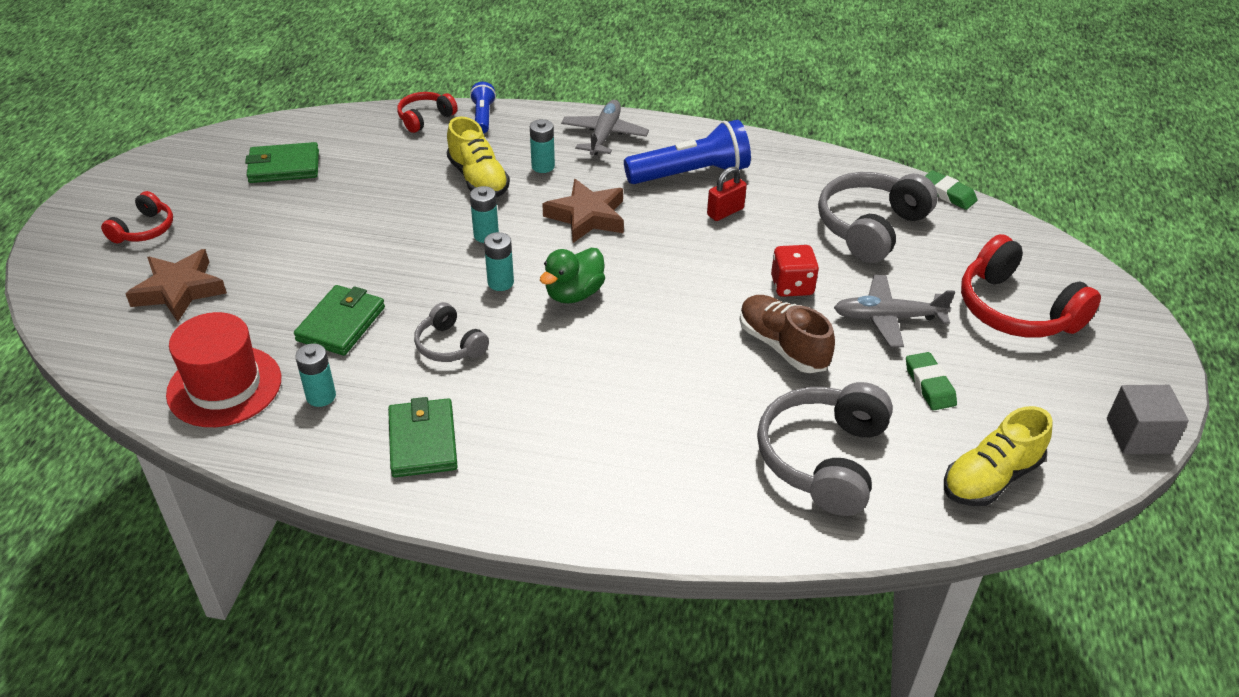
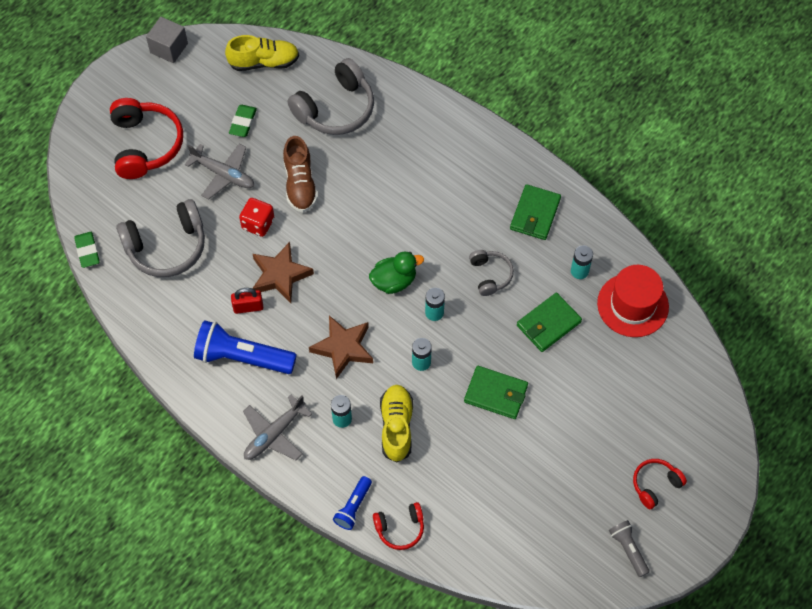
camera: 150 degrees left, 20 degrees up
(165, 175) = (628, 549): none -> grey flashlight
(179, 290) = (643, 405): brown star -> brown star (280, 275)
(284, 167) = (534, 515): green wallet -> green wallet (496, 394)

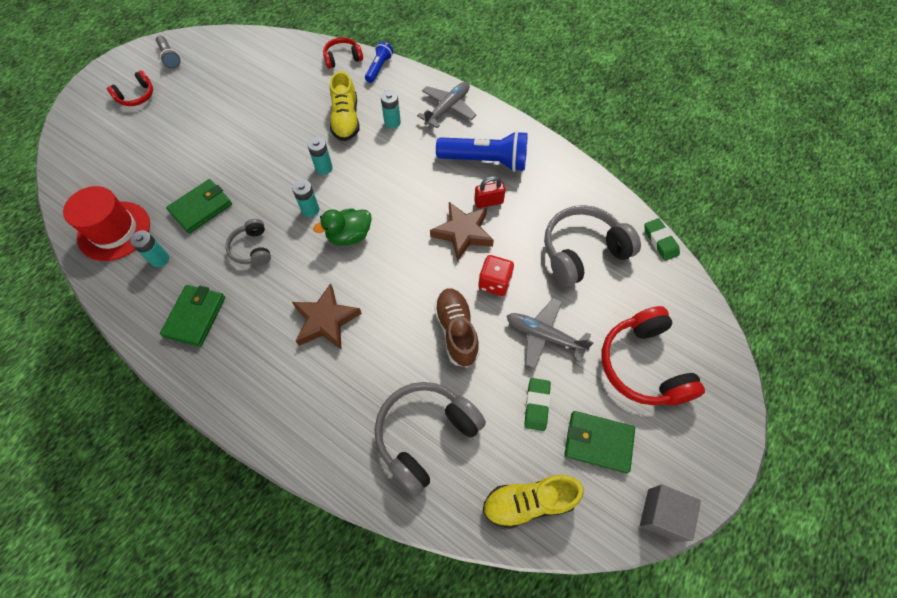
camera: 175 degrees right, 0 degrees up
(343, 348) = (395, 174): brown star -> brown star (326, 320)
(496, 394) = (259, 149): green wallet -> green wallet (598, 442)

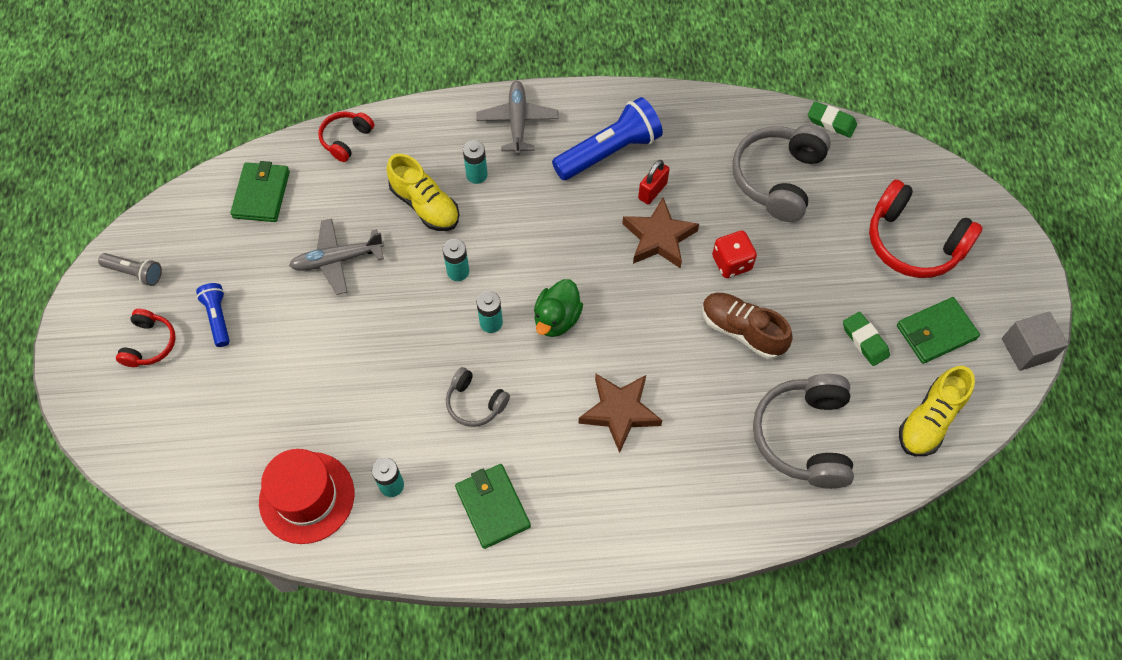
camera: 40 degrees left, 0 degrees up
(201, 208) = (374, 405): green wallet -> green wallet (261, 194)
(379, 68) = (398, 124): blue flashlight -> blue flashlight (218, 318)
(544, 336) = (816, 278): grey plane -> grey plane (337, 260)

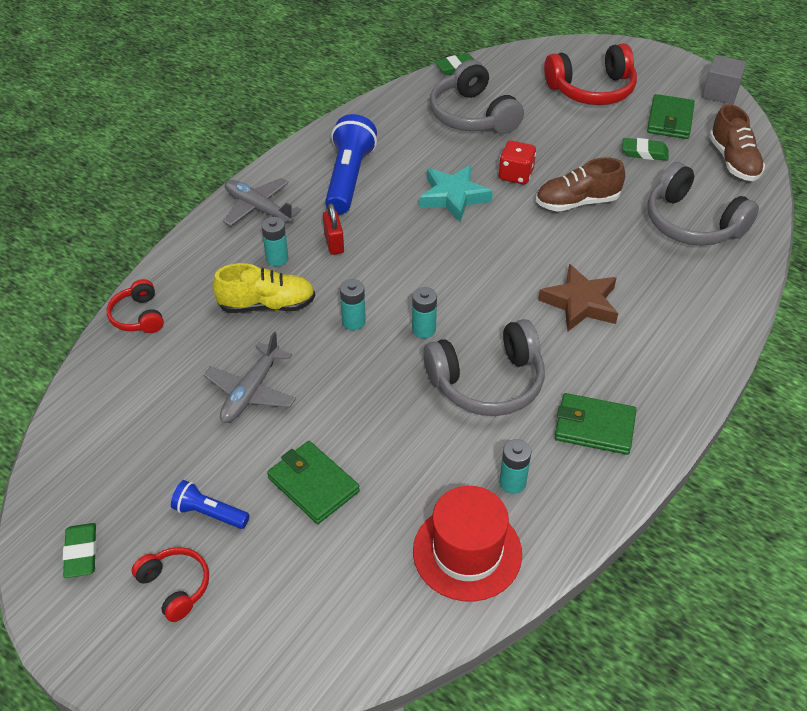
camera: 50 degrees left, 15 degrees down
(135, 273) = (81, 553): grey flashlight -> green eraser
(261, 194) = (119, 405): green wallet -> green wallet (313, 485)
(475, 403) = (487, 382): grey headphones -> grey headphones, size x1.84
(557, 319) = (462, 290): green duck -> none
(652, 191) = (410, 177): red padlock -> red padlock (334, 243)
(658, 238) = (453, 197): brown star -> turquoise star
(929, 420) = (733, 161): yellow shoe -> brown shoe

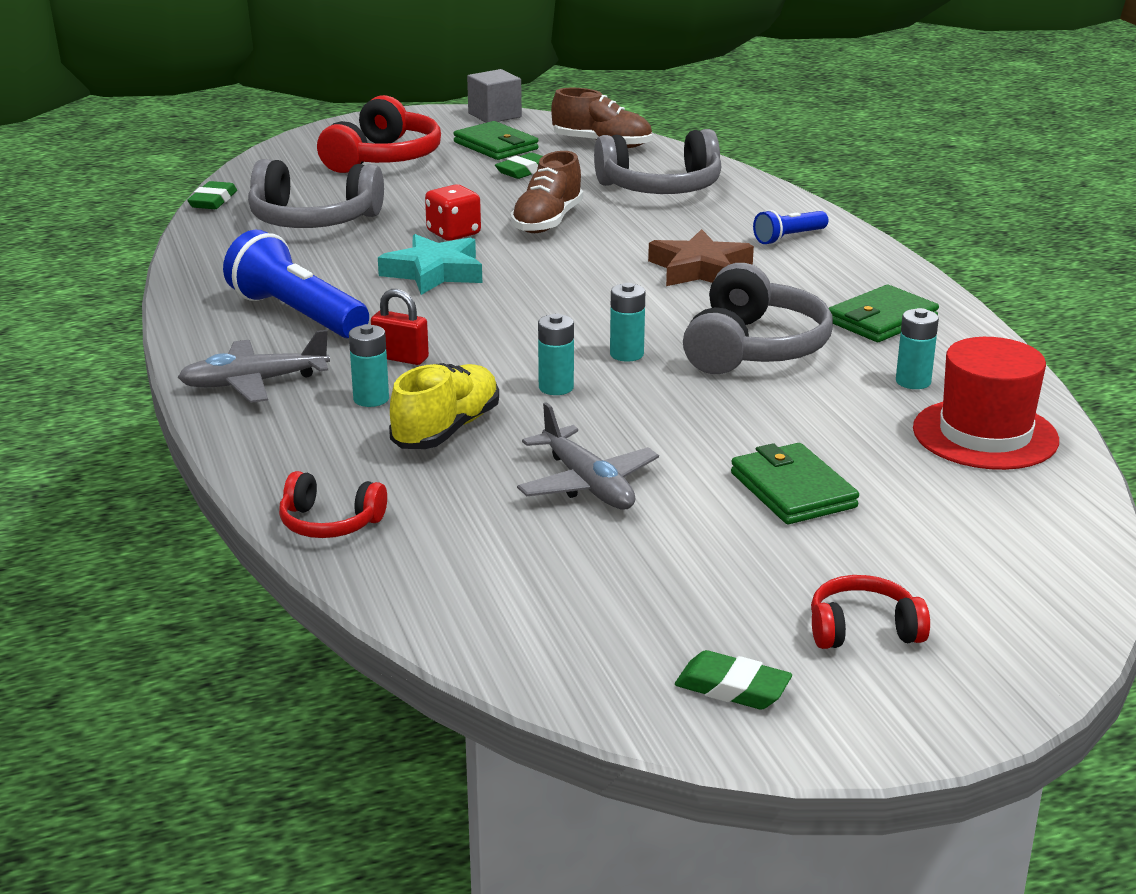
camera: 55 degrees left, 20 degrees down
(209, 513) = (764, 571): blue flashlight -> blue flashlight (788, 238)
(313, 485) = (792, 490): green wallet -> green wallet turned 75 degrees clockwise

